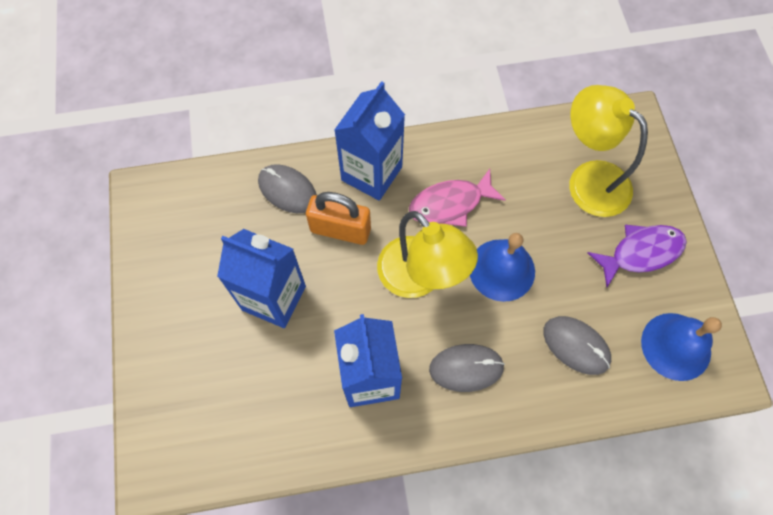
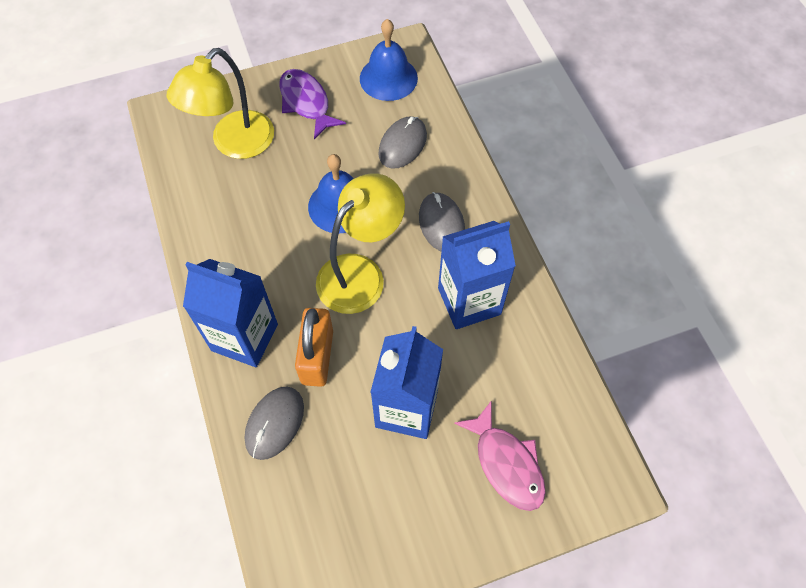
camera: 100 degrees left, 5 degrees down
(450, 204) = (274, 257): pink fish -> pink fish (506, 463)

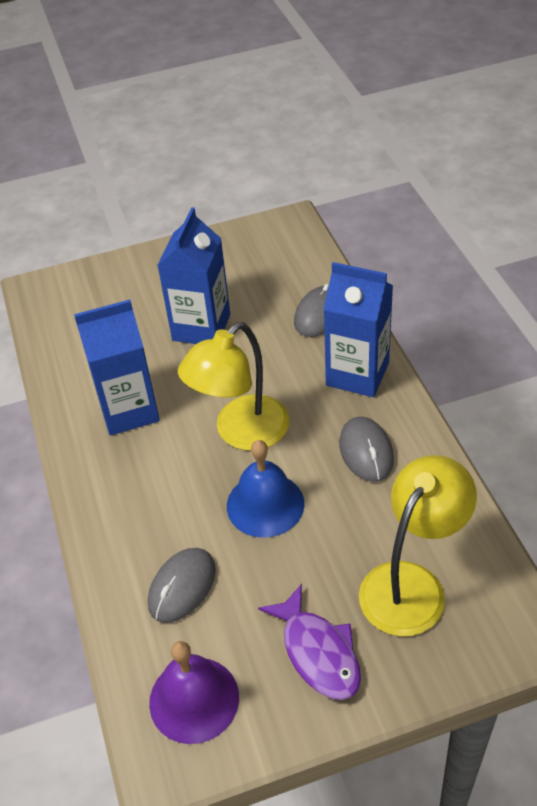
camera: 175 degrees left, 15 degrees down
(317, 357) = (284, 361): orange padlock -> none
(388, 78) = (194, 699): blue bell -> purple bell
(441, 224) = (145, 486): grey mouse -> grey mouse (366, 451)
(506, 463) = (121, 296): pink fish -> none

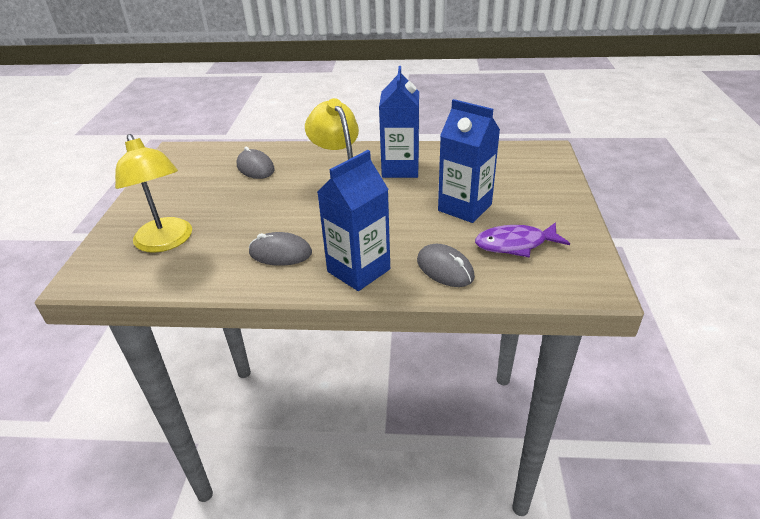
camera: 110 degrees right, 10 degrees down
(194, 699) = (192, 162): purple bell -> none
(265, 504) = (280, 203): blue bell -> none
(318, 652) = (170, 199): purple fish -> purple fish (515, 244)

